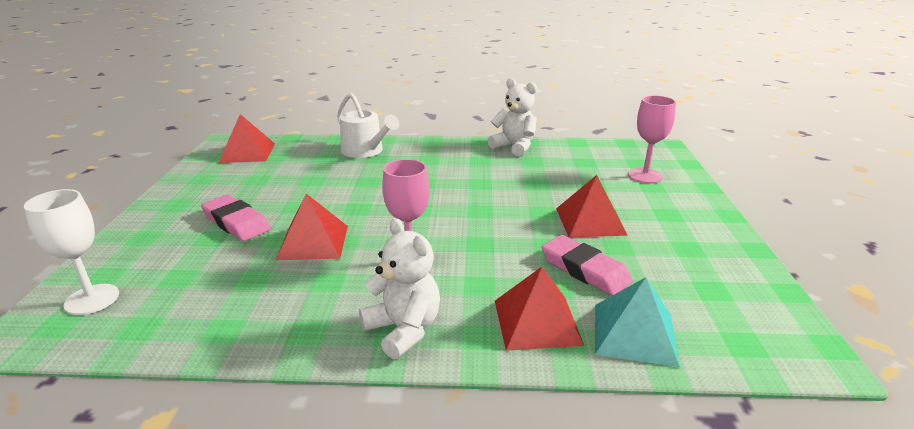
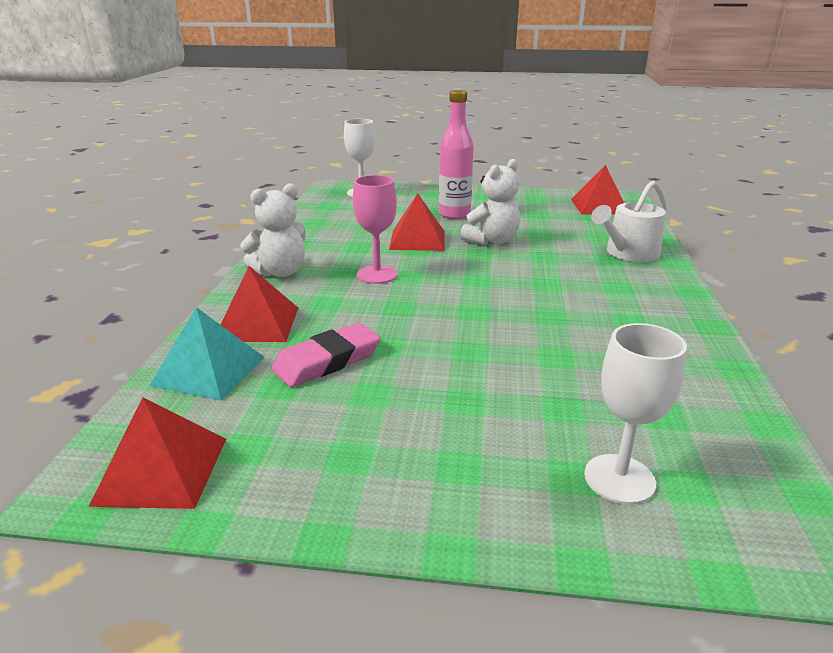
camera: 95 degrees right, 0 degrees up
(236, 222) = (454, 214): pink eraser -> pink bottle
(514, 147) = (700, 352): white teddy bear -> white teddy bear (492, 240)
(590, 221) = (440, 383): red pyramid -> red pyramid (161, 470)
(645, 176) = (619, 479): pink goblet -> white goblet

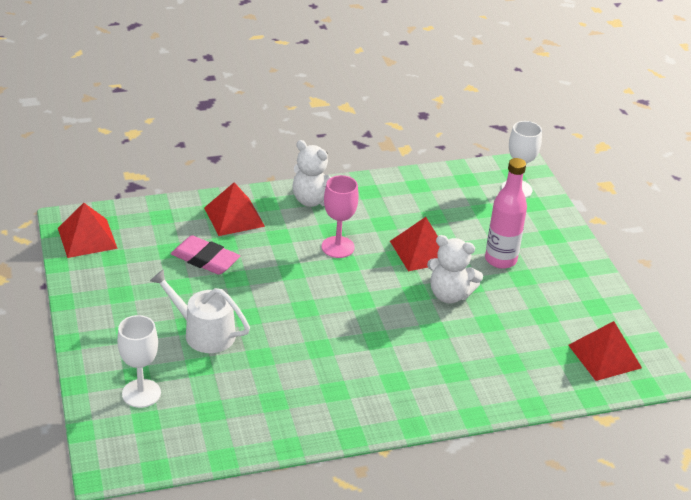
camera: 65 degrees right, 10 degrees up
(208, 371) = (173, 218): turquoise pyramid -> none
(628, 253) = (477, 384): white watering can -> white watering can (204, 333)

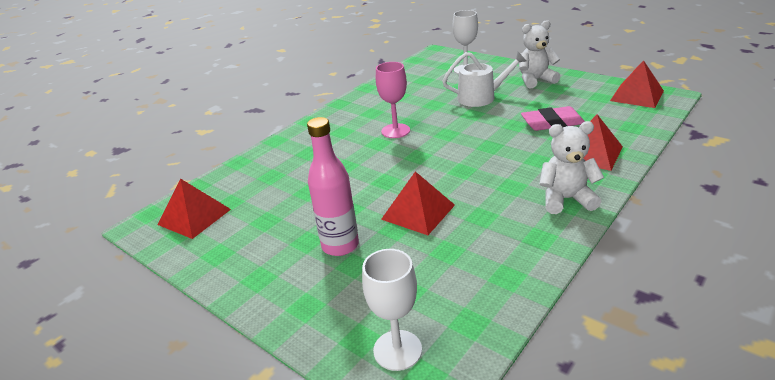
camera: 150 degrees right, 5 degrees down
(338, 247) = (485, 177): pink goblet -> pink goblet (395, 131)
(449, 295) = (357, 193): white teddy bear -> white teddy bear (535, 80)

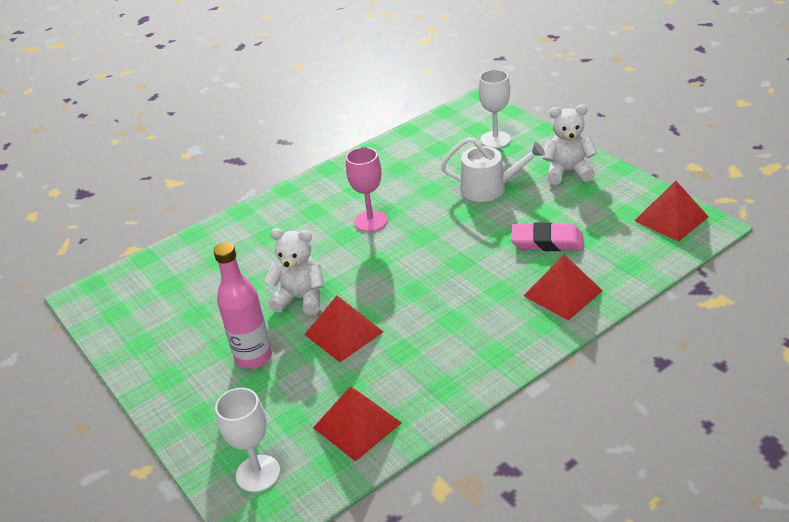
camera: 15 degrees right, 5 degrees up
(194, 217) = (131, 296): red pyramid -> red pyramid (357, 425)
(566, 199) = (498, 347): white teddy bear -> white teddy bear (301, 298)

